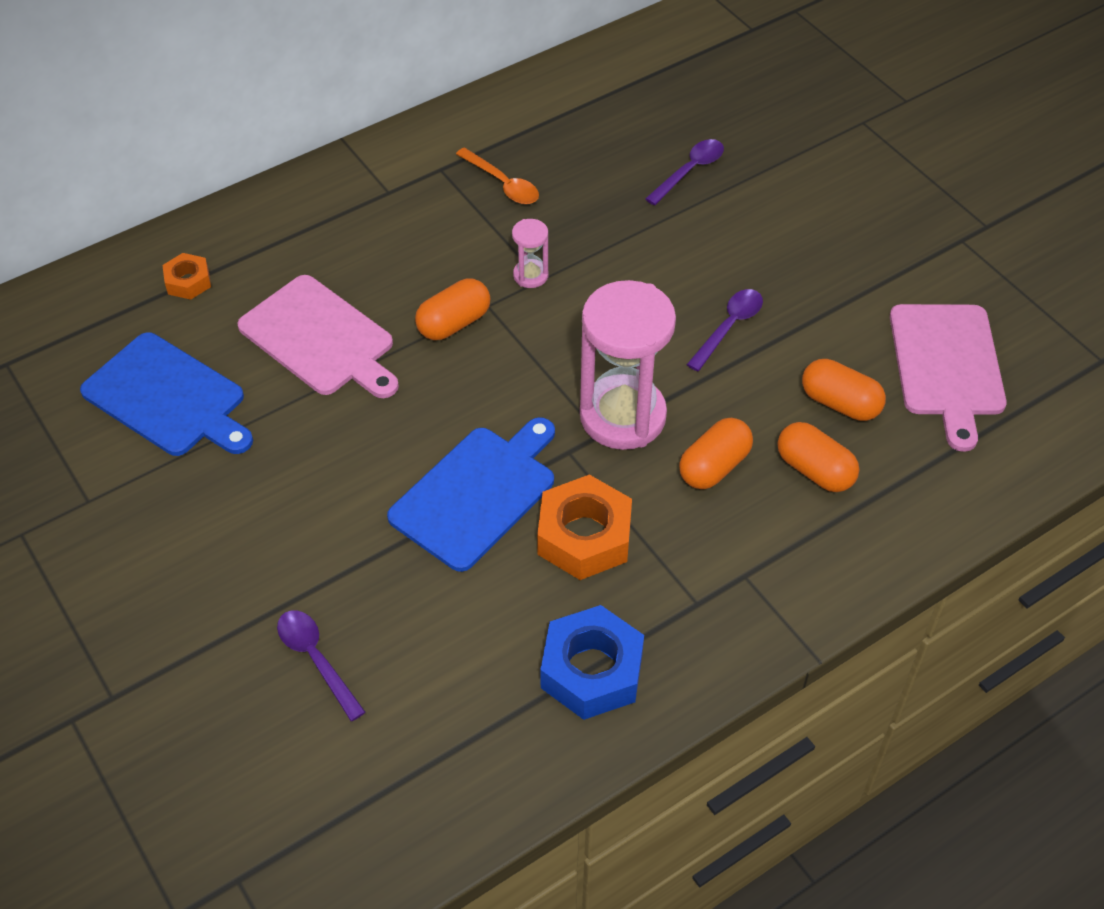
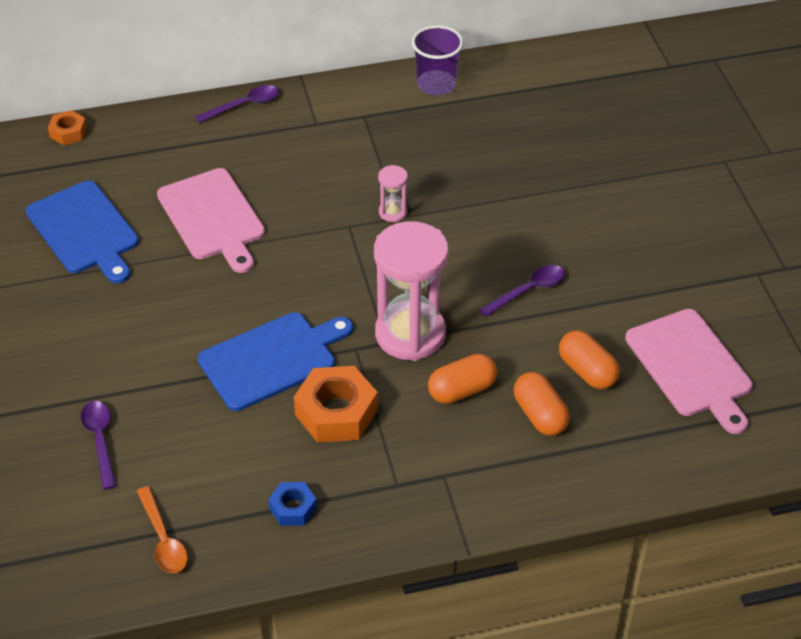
camera: 20 degrees right, 5 degrees down
(188, 281) = (138, 152): orange nut -> orange nut (68, 132)
(454, 323) = (317, 232): orange capsule -> none
(502, 184) = (406, 138): orange spoon -> orange spoon (163, 539)
(505, 111) = (436, 84): none -> purple cup
(591, 671) = (293, 508): blue nut -> blue nut, size x0.54
(689, 171) = (559, 165): purple spoon -> purple spoon (244, 105)
(947, 366) = (691, 367): pink cutting board -> pink cutting board turned 45 degrees counterclockwise

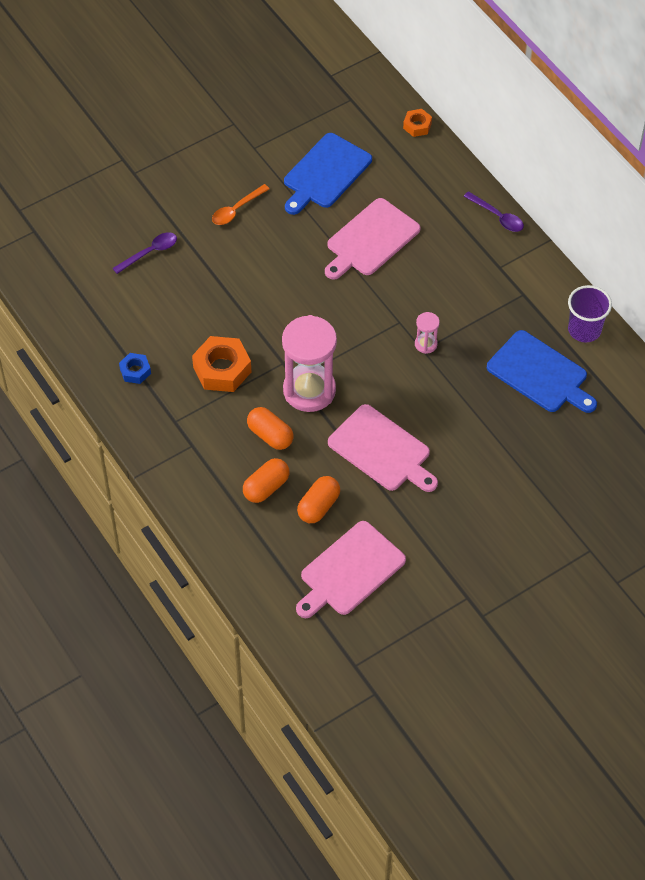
camera: 70 degrees right, 10 degrees up
(163, 539) = (88, 312): orange spoon -> orange spoon (236, 209)
(272, 359) = (254, 319): blue cutting board -> blue cutting board (540, 374)
(528, 291) = (382, 450): purple spoon -> pink cutting board

